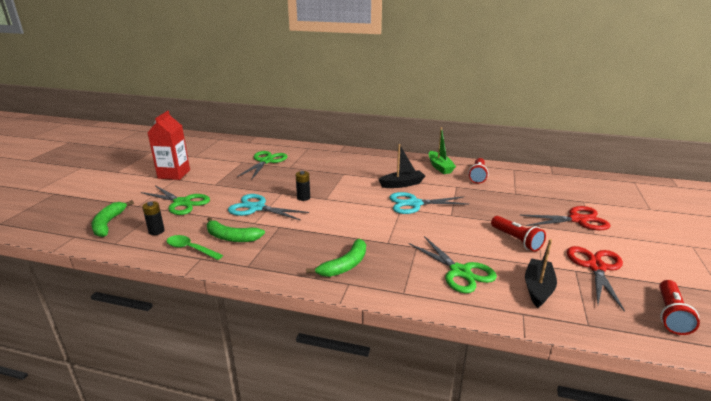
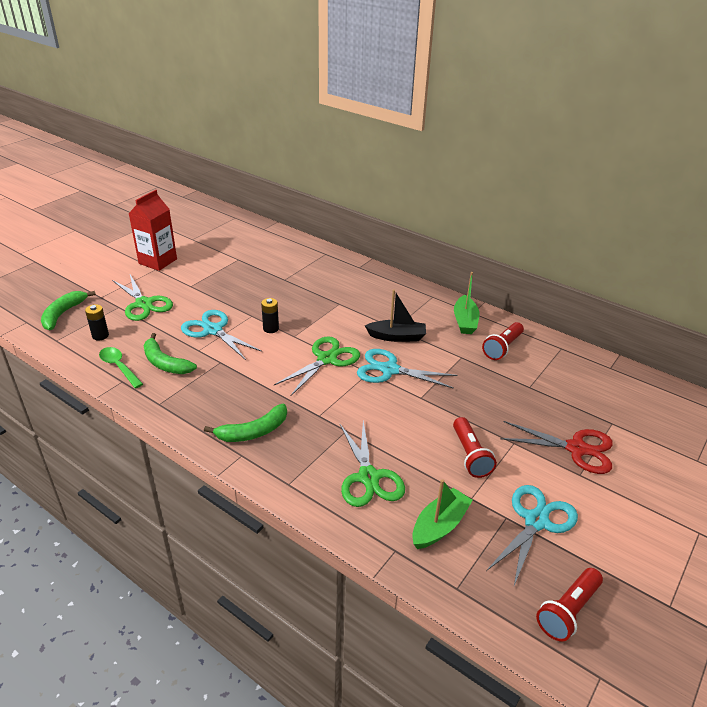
camera: 20 degrees right, 10 degrees up
(266, 161) = (264, 264): green scissors -> green scissors (327, 359)
(538, 288) = (439, 526): black boat -> green boat
(596, 267) = (536, 521): red scissors -> turquoise scissors

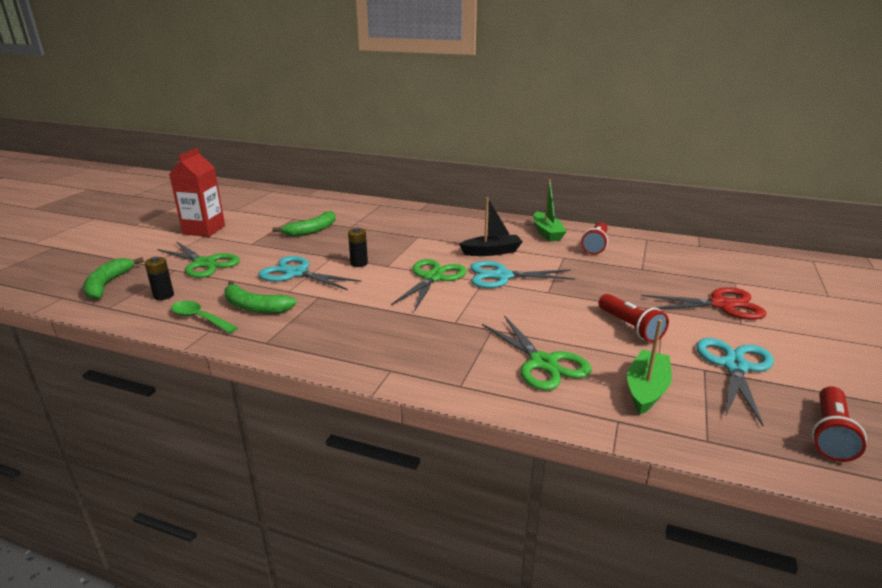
camera: 15 degrees left, 10 degrees down
(253, 431) = (391, 347): green banana -> green banana (312, 230)

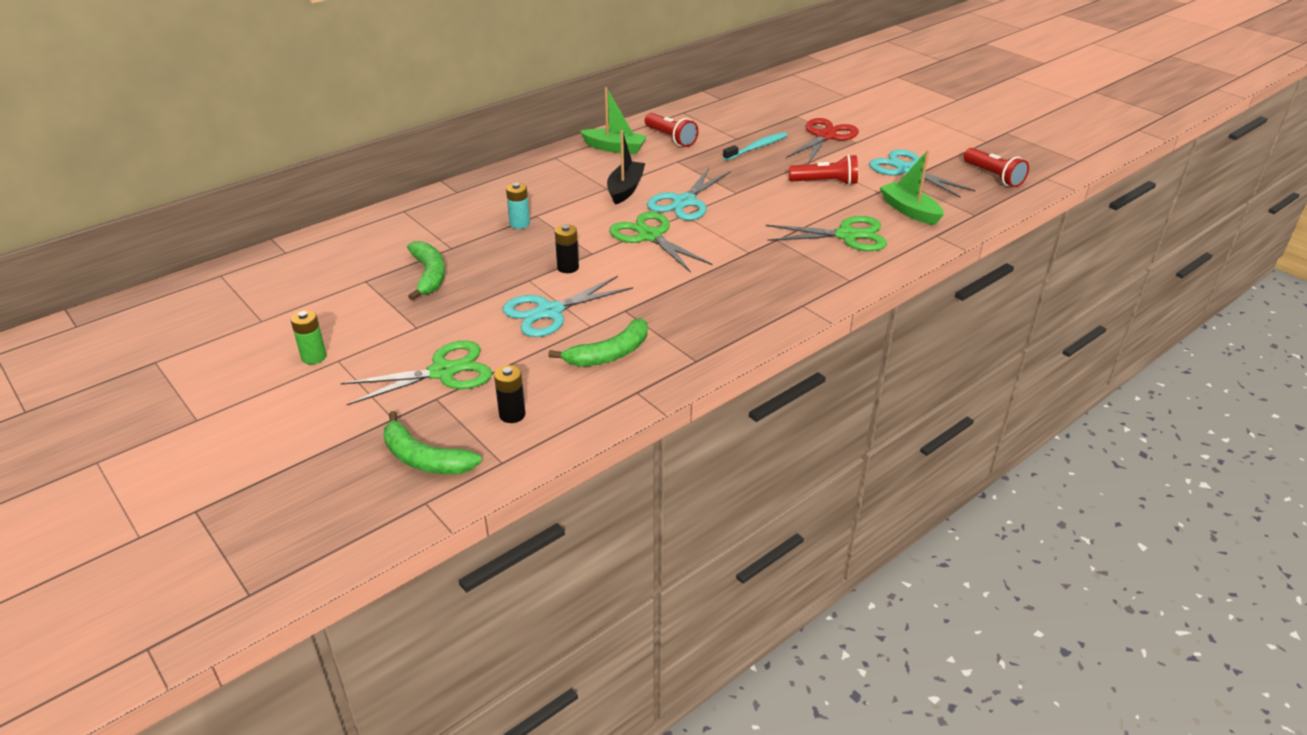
camera: 60 degrees left, 10 degrees up
(199, 318) = (602, 395): green spoon -> none
(204, 230) = (314, 357): red carton -> green battery
(400, 235) = (519, 224): none -> turquoise battery
(640, 280) = (757, 147): none -> turquoise toothbrush

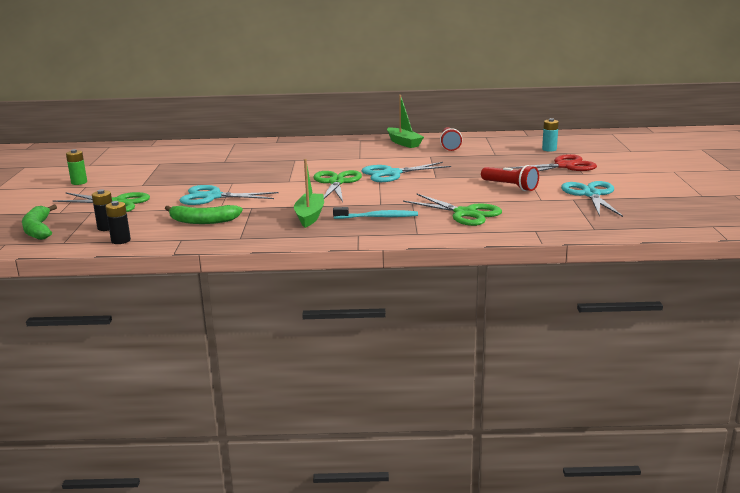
camera: 40 degrees right, 15 degrees down
(429, 275) = (190, 168): green banana -> none
(519, 224) = (278, 161): turquoise battery -> turquoise battery (549, 149)
(568, 267) = (262, 183): black battery -> black battery (121, 240)
(625, 189) = (369, 160): black boat -> none
(757, 147) = (499, 161): turquoise toothbrush -> turquoise toothbrush (377, 217)
(909, 211) = (543, 214): green boat -> green boat (310, 216)
(993, 176) = (661, 214): red flashlight -> none

